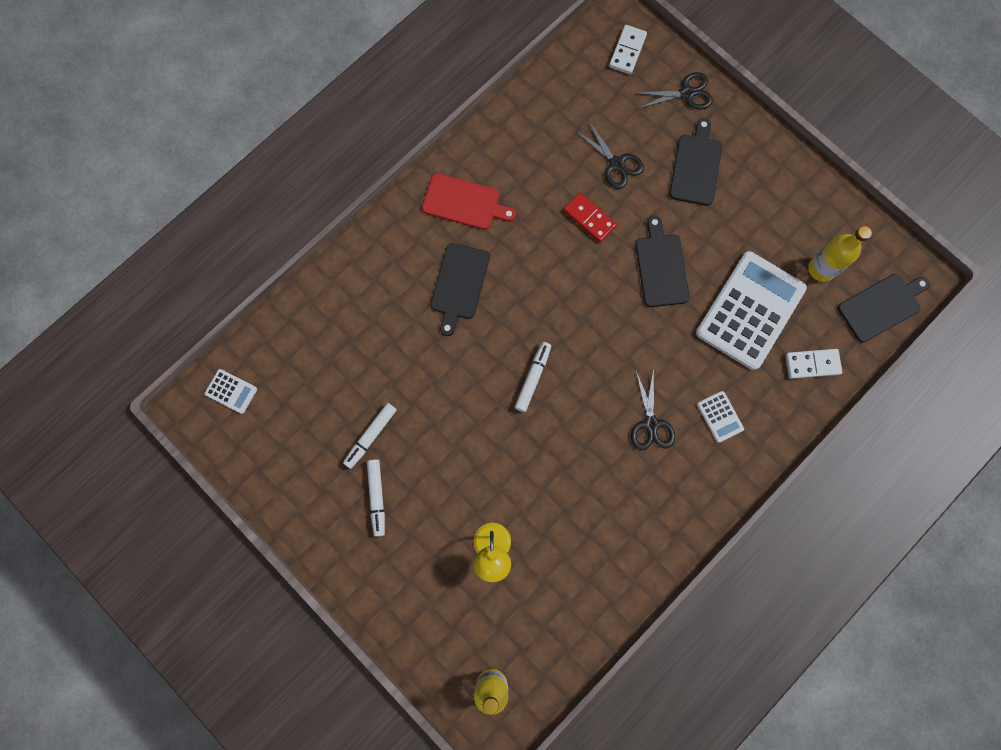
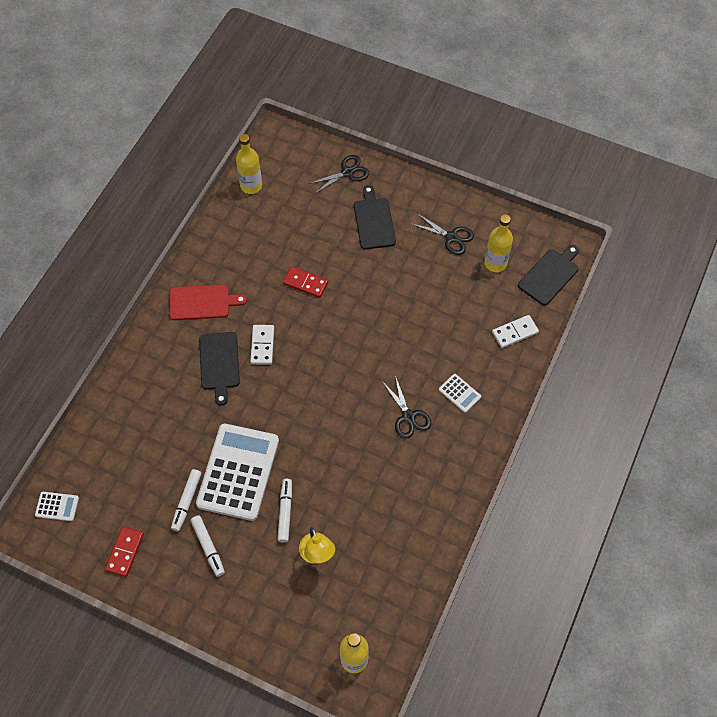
camera: 20 degrees left, 15 degrees down
(287, 470) = (125, 552): none -> red domino
(533, 378) = (303, 413): white marker -> white marker (285, 512)
(568, 74) = (251, 186): none -> yellow bottle
(616, 164) = (312, 238): black scissors -> black scissors (451, 237)
(627, 51) = (291, 156): white domino -> white domino (262, 345)
(661, 267) = (374, 300): black cutting board -> none
(750, 310) = (453, 310): white calculator -> white calculator (238, 472)

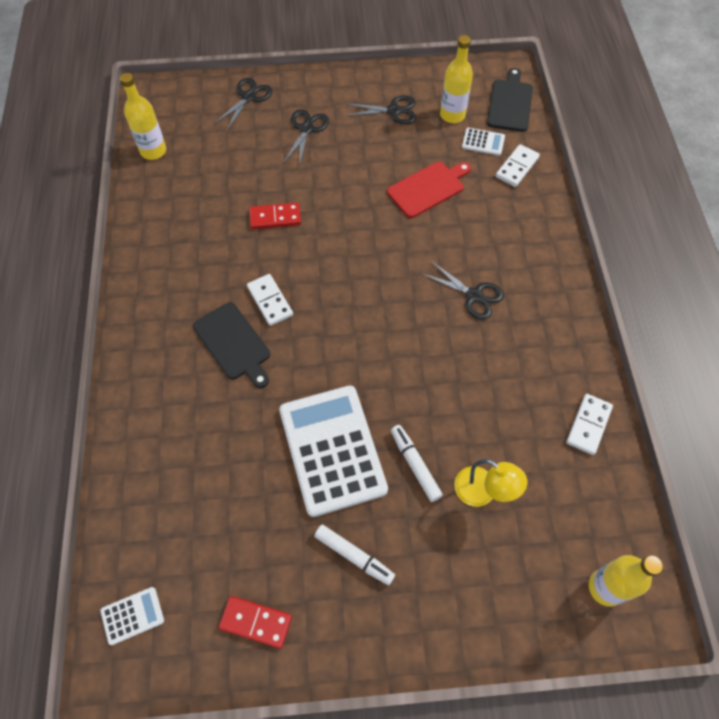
camera: 30 degrees left, 0 degrees up
(125, 552) = (256, 622): red domino -> red domino turned 60 degrees counterclockwise
(186, 501) = (294, 517): white marker -> none
(202, 302) = (172, 289): red cutting board -> red cutting board (428, 188)
(374, 221) = (306, 129): black cutting board -> black scissors
(422, 551) = (588, 425): none -> white domino
(459, 393) = (507, 248): white calculator -> white calculator (483, 142)

